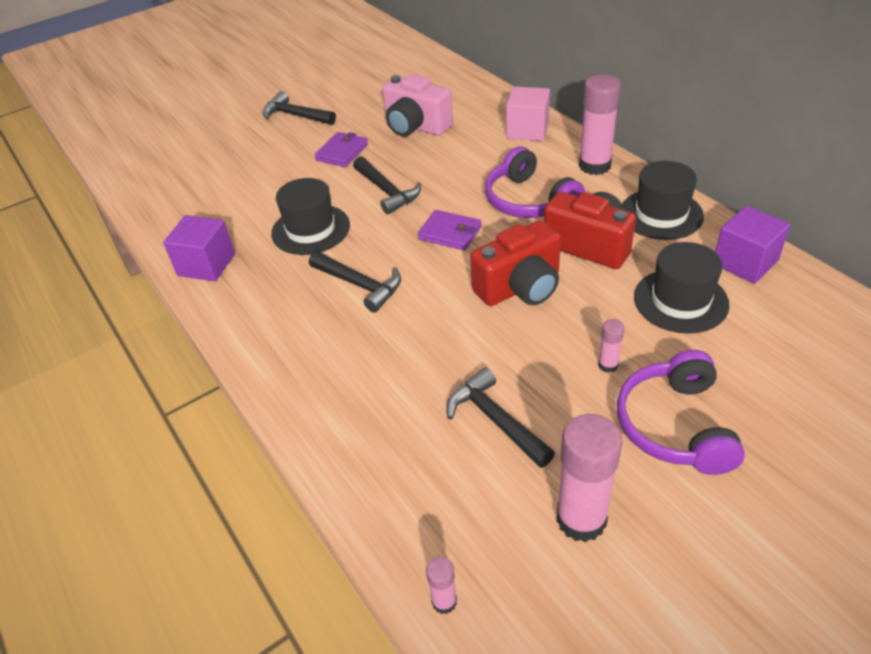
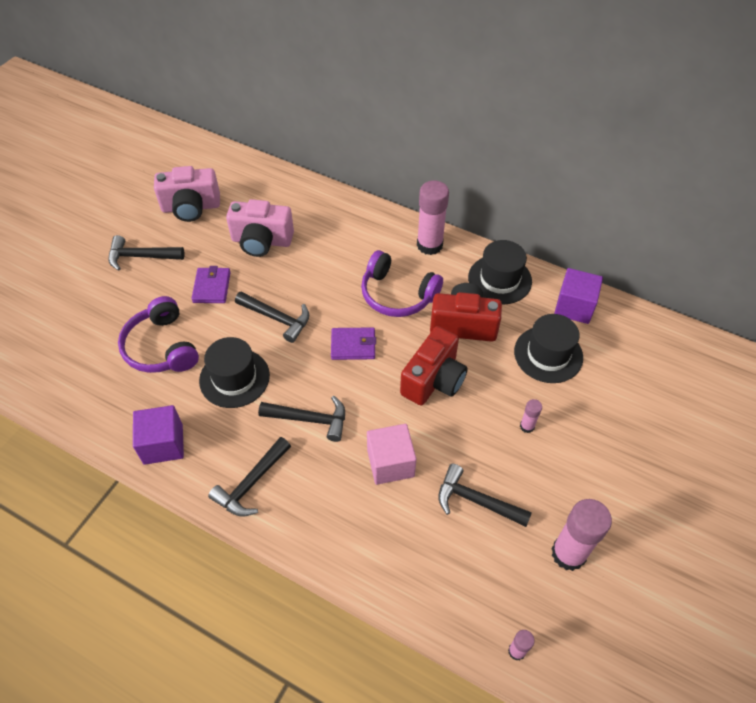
camera: 30 degrees left, 10 degrees up
(262, 323) = (251, 484): none -> black hammer
(367, 88) = (191, 207): none -> pink camera
(527, 130) = (359, 221): pink cube -> pink cube (390, 463)
(675, 425) = (591, 459): purple headphones -> purple headphones (161, 347)

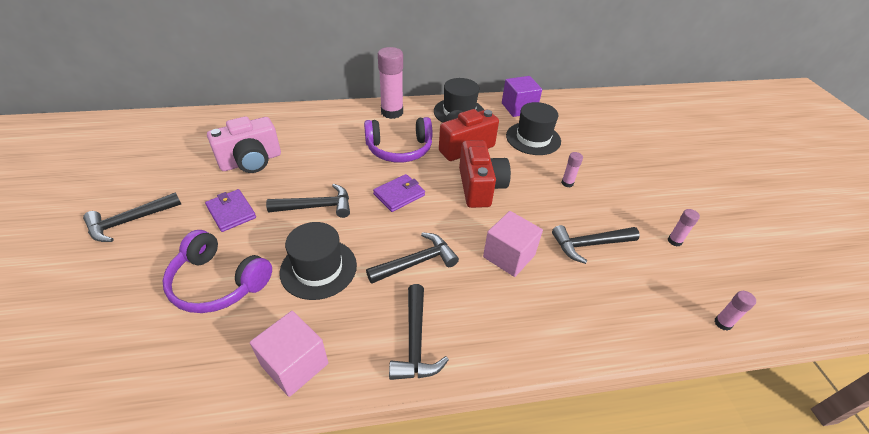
camera: 40 degrees left, 10 degrees down
(163, 444) = (295, 364): purple cube -> pink cube
(191, 207) = (156, 165): pink camera -> none
(568, 553) = (674, 241): pink glue stick -> pink glue stick, size x0.47

